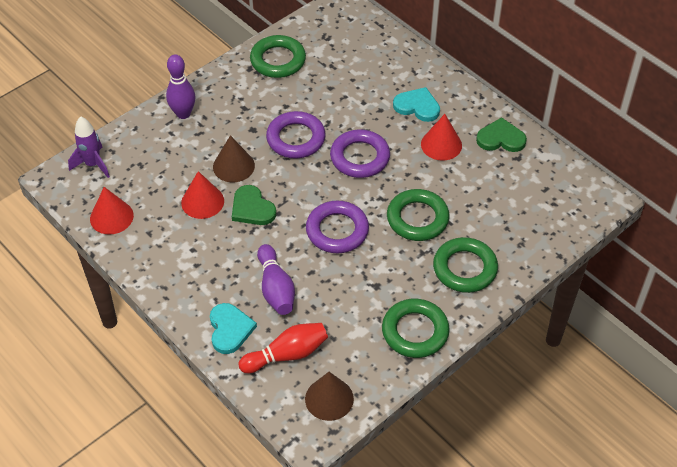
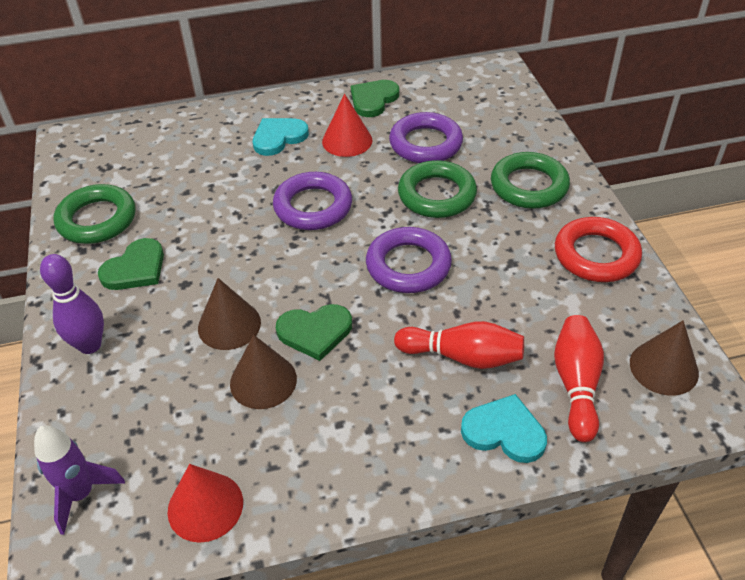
camera: 60 degrees left, 5 degrees down
(202, 201) = (263, 381): red cone -> brown cone
(250, 101) = (135, 268): none -> green heart
(276, 288) = (463, 356): purple bowling pin -> red bowling pin
(296, 139) = (237, 249): purple ring -> purple ring (425, 144)
(415, 331) = (596, 255): green ring -> red ring

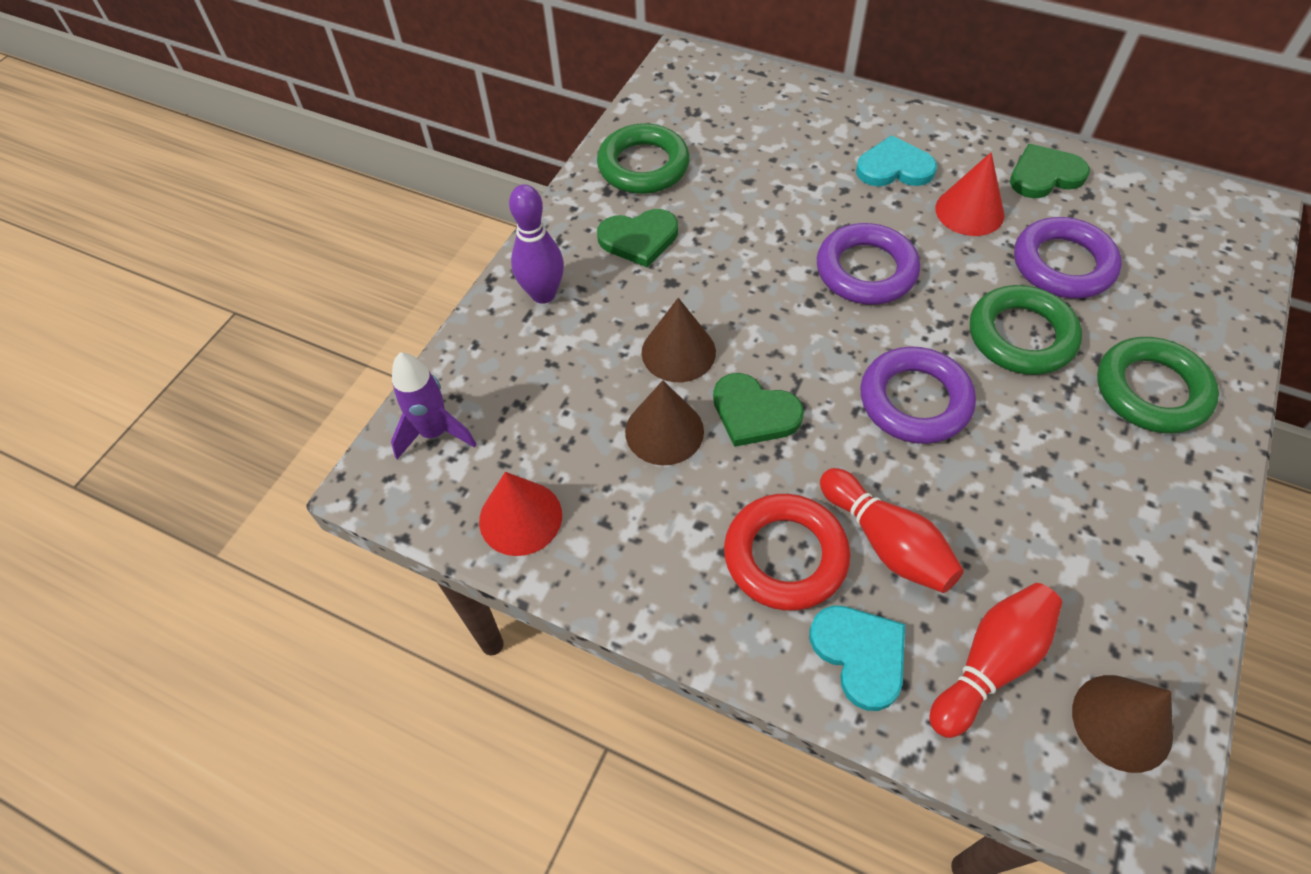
camera: 40 degrees right, 10 degrees up
(596, 255) = (1162, 530): red ring -> red ring (785, 556)

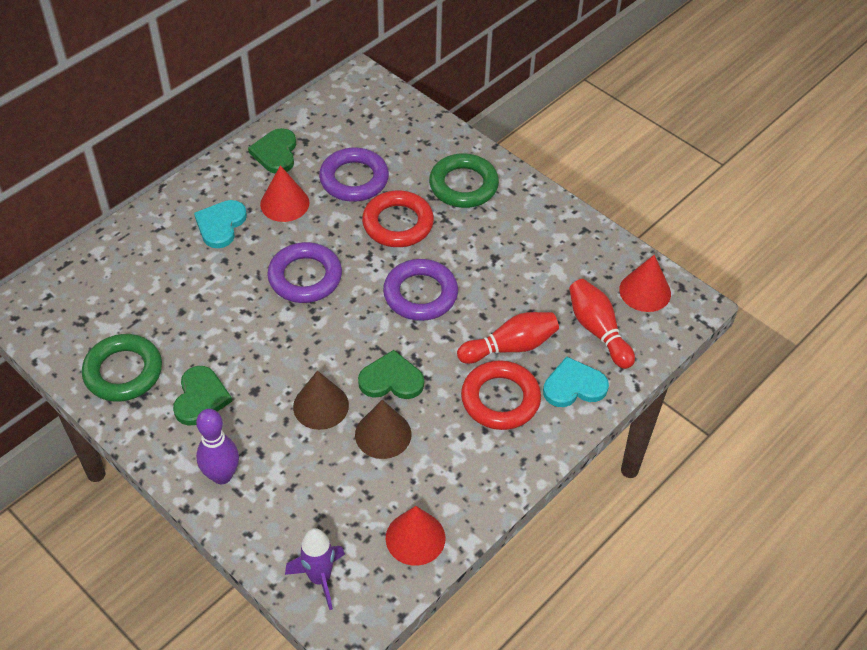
camera: 75 degrees left, 5 degrees down
(754, 413) = (391, 379): green heart -> green heart turned 135 degrees counterclockwise
(1021, 336) = (398, 223): green ring -> red ring
(1122, 722) = (645, 291): brown cone -> red cone

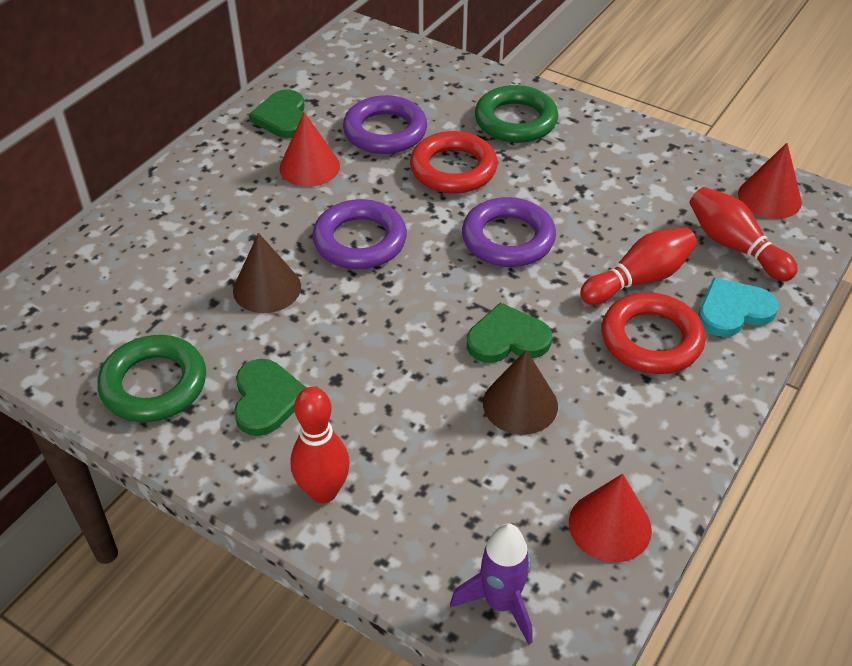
camera: 10 degrees left, 5 degrees down
(221, 225) = (237, 200): turquoise heart -> none
(222, 475) = (323, 491): purple bowling pin -> red bowling pin
(321, 406) = (428, 383): brown cone -> brown cone (267, 288)

